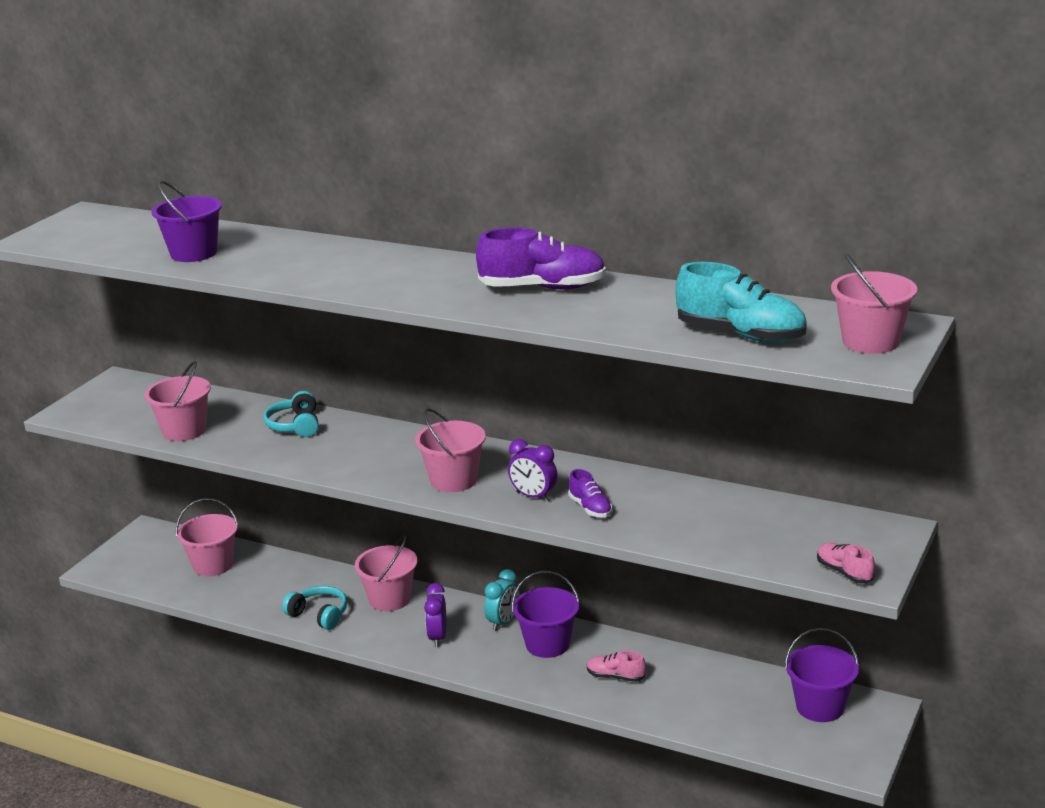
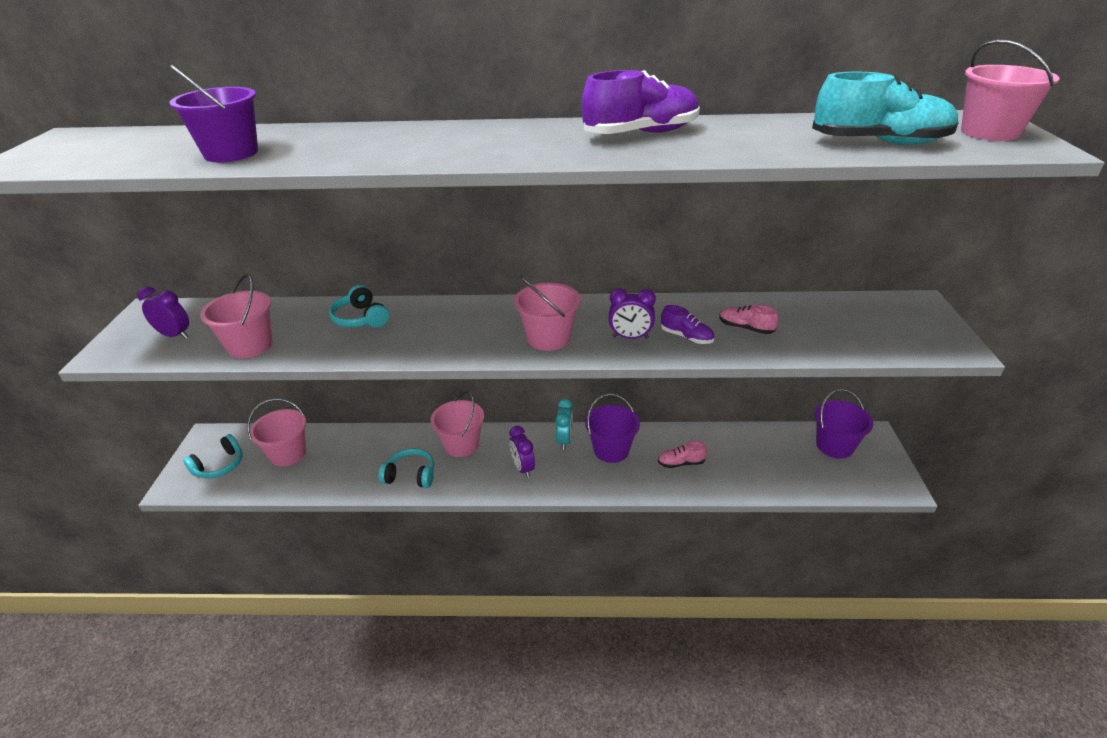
camera: 25 degrees left, 10 degrees up
(128, 408) = (175, 335): none -> purple clock
(144, 560) = (219, 465): none -> turquoise headphones
(844, 572) = (933, 346): pink shoe -> pink shoe (745, 328)

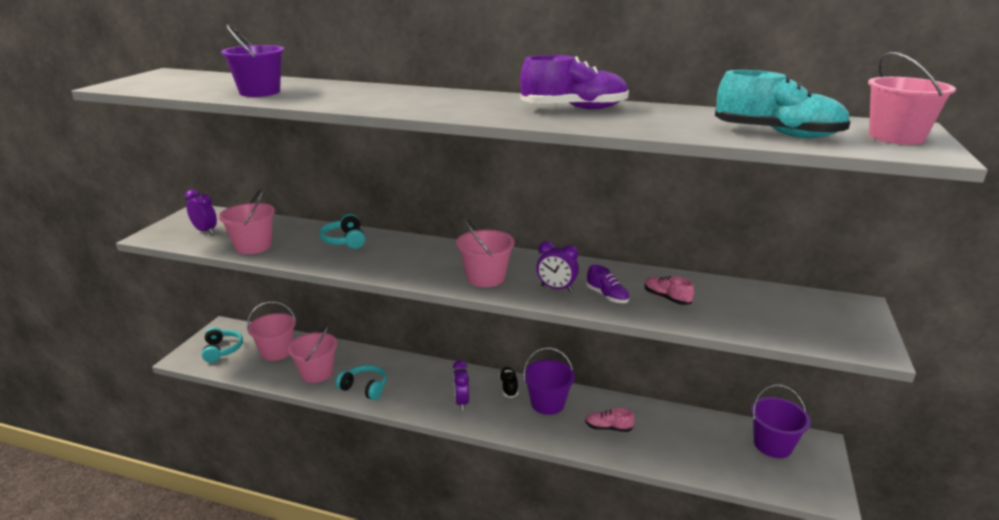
camera: 15 degrees right, 10 degrees down
(219, 465) = (222, 350): turquoise headphones -> turquoise headphones turned 75 degrees counterclockwise
(461, 444) = (417, 372): pink bucket -> pink bucket (316, 373)
(564, 441) = (508, 387): turquoise clock -> black shoe

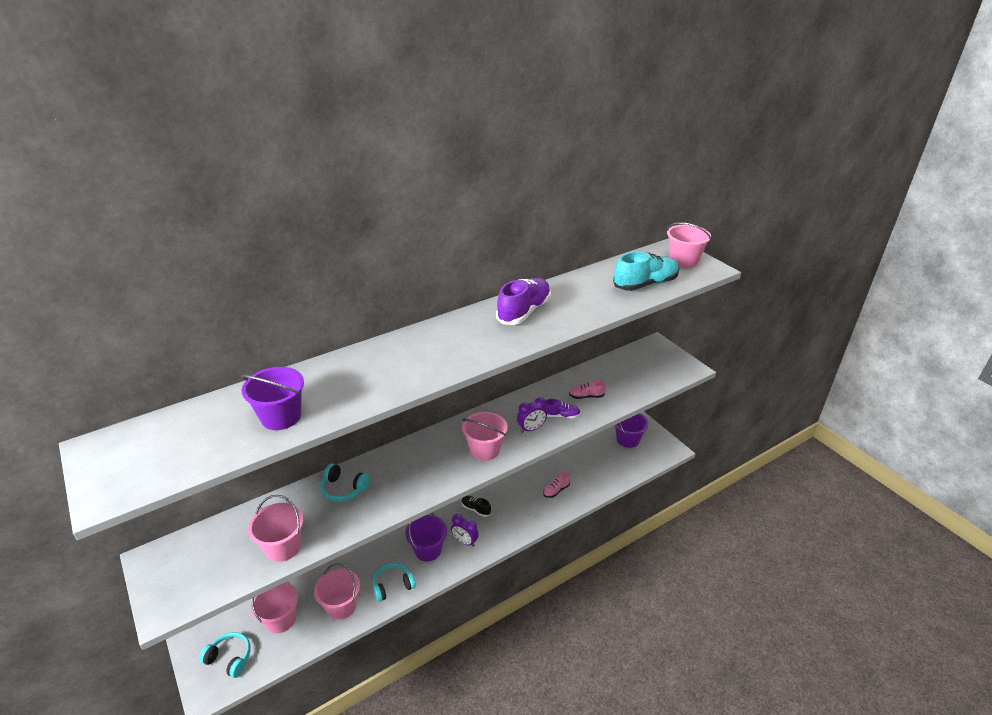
camera: 50 degrees left, 10 degrees up
(205, 231) = (206, 567): purple clock -> none
(547, 403) = (509, 501): purple bucket -> purple bucket (428, 550)

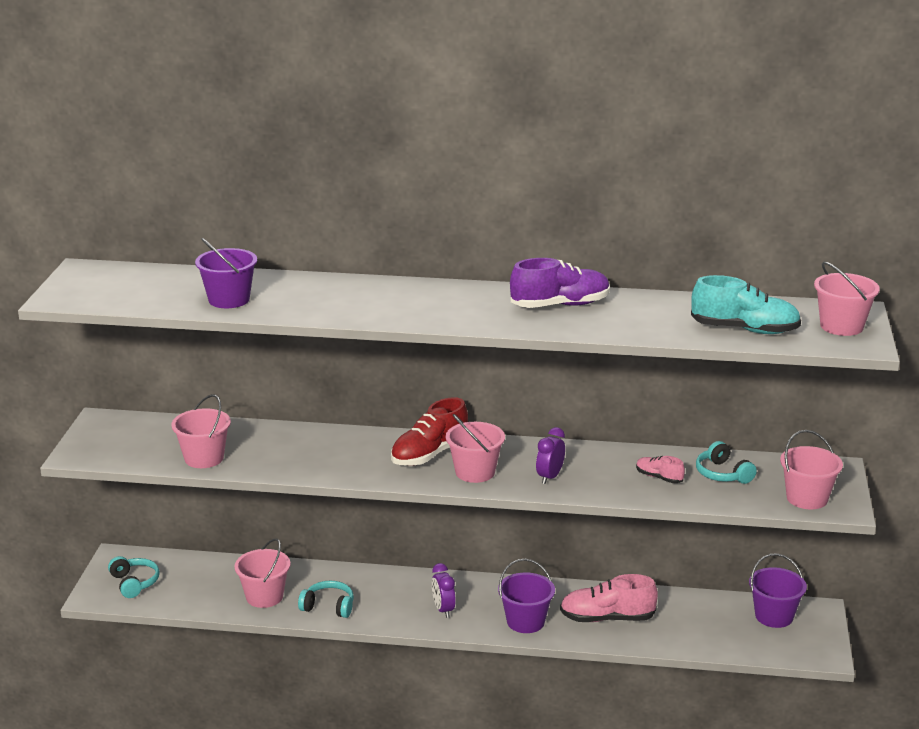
camera: 40 degrees right, 10 degrees down
(280, 619) = (202, 578): pink bucket -> pink bucket (807, 498)
(343, 489) = (302, 442): turquoise headphones -> turquoise headphones (722, 474)
(428, 550) = (396, 597): purple bucket -> purple bucket (525, 621)
(441, 451) = (429, 454): none -> red shoe
(476, 509) = (490, 589): black shoe -> none
(531, 429) = (550, 477): purple clock -> purple clock turned 105 degrees clockwise
(556, 490) = (607, 618): pink shoe -> pink shoe, size x1.90
(561, 415) = (601, 481): purple shoe -> none

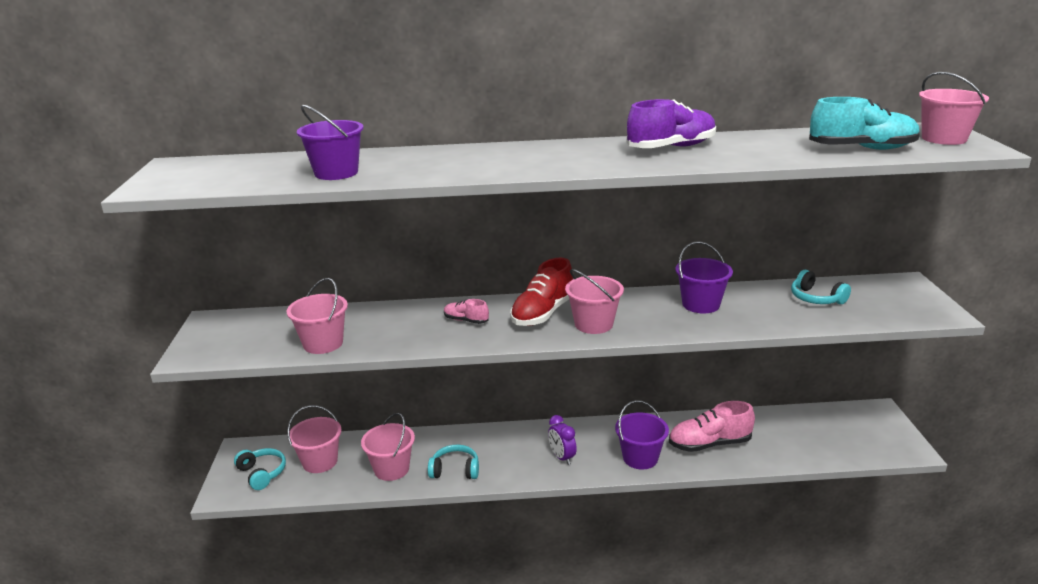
camera: 10 degrees left, 0 degrees up
(550, 477) = (665, 320): purple clock -> none
(659, 477) = (763, 308): pink shoe -> pink shoe (466, 320)
(774, 616) = (847, 421): purple bucket -> purple bucket (701, 304)
(807, 498) = (905, 310): pink bucket -> pink bucket (320, 462)

